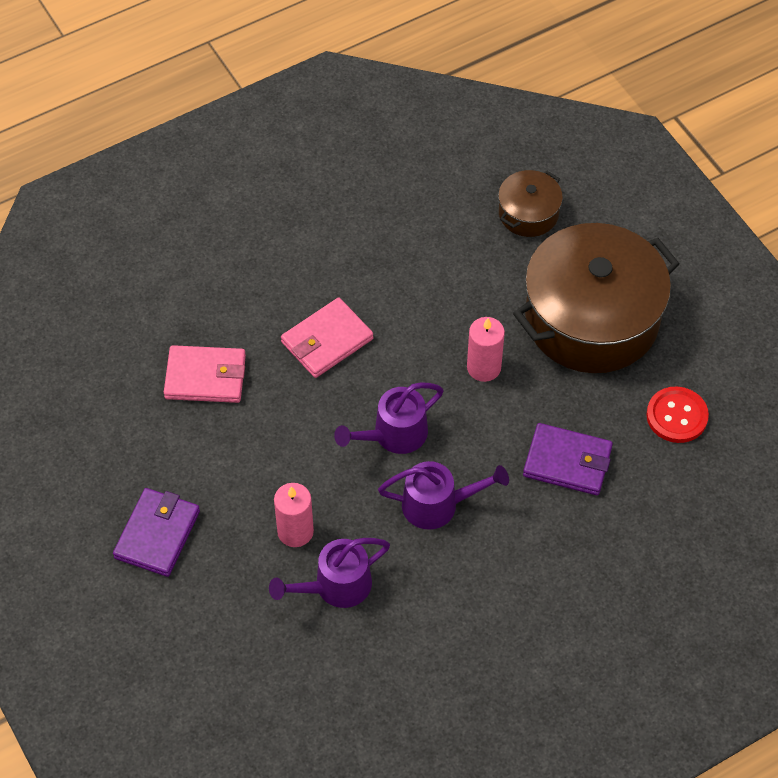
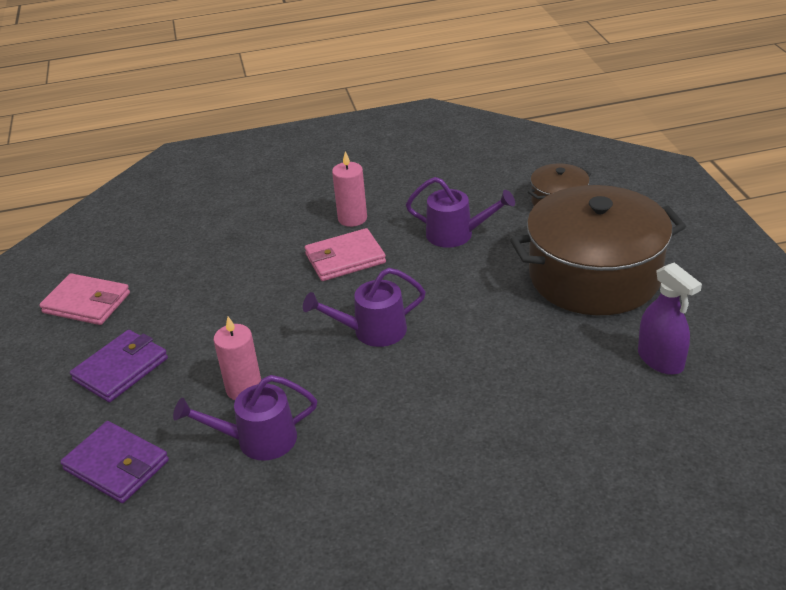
camera: 20 degrees right, 20 degrees down
(205, 377) = (230, 268): pink wallet -> pink wallet (87, 303)
(438, 505) = (390, 391): purple watering can -> purple watering can (457, 234)
(484, 367) = (478, 296): pink candle -> pink candle (352, 218)
(567, 462) = (534, 378): purple wallet -> purple wallet (116, 465)
(677, 416) = (660, 360): red button -> purple spray bottle

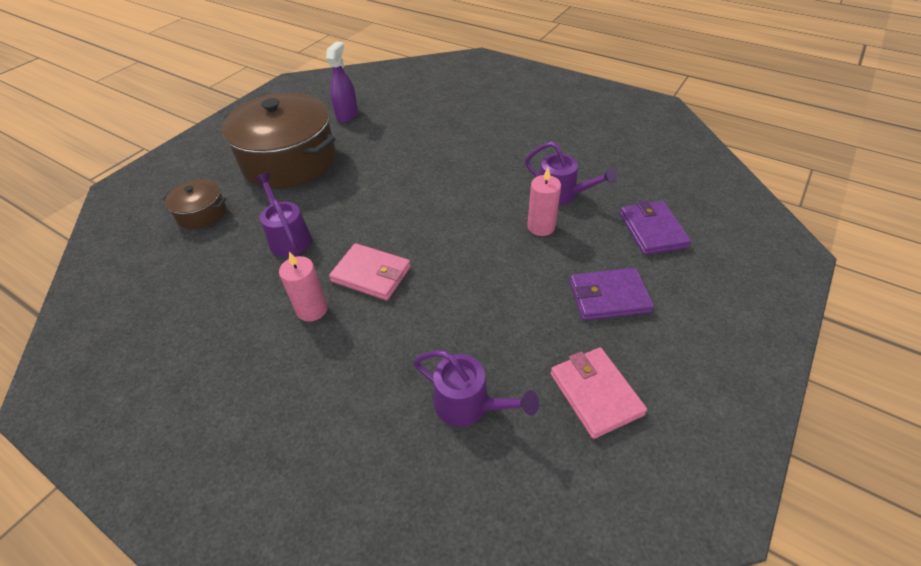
camera: 135 degrees left, 10 degrees up
(371, 331) = (433, 211): purple watering can -> purple watering can (469, 405)

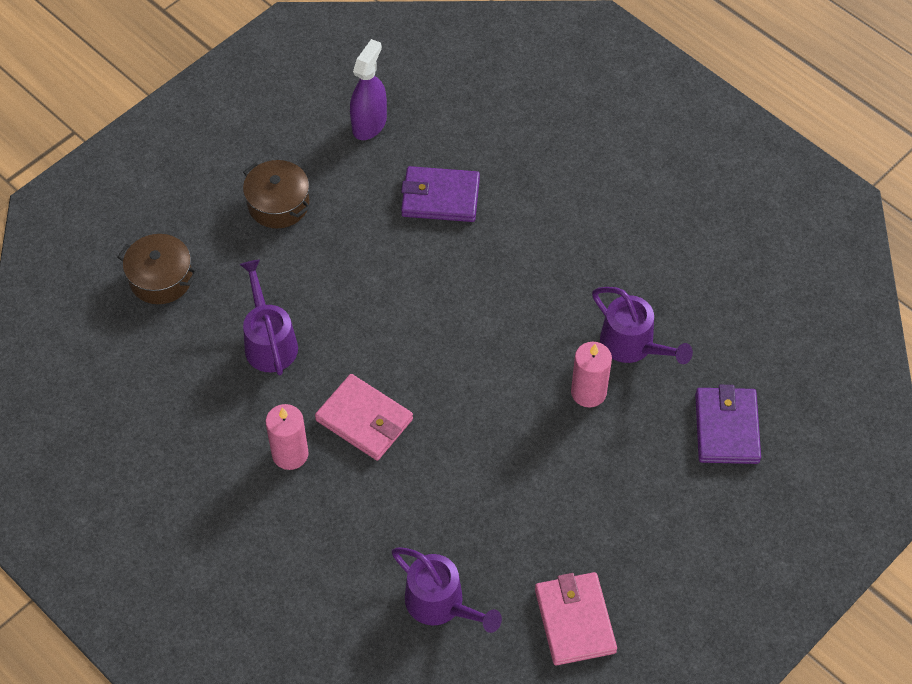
camera: 10 degrees right, 10 degrees up
(289, 160) = (278, 204): brown pot -> brown pot, size x0.47
(608, 297) = (634, 510): purple wallet -> purple wallet (440, 197)

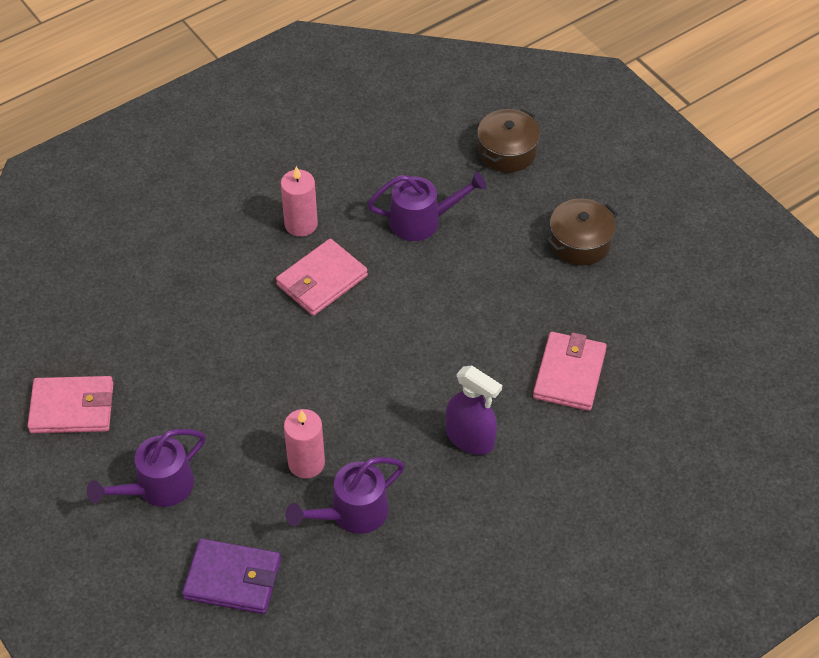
camera: 100 degrees right, 5 degrees down
(369, 124) = (674, 326): purple spray bottle -> purple spray bottle (470, 438)
(440, 197) = (569, 374): purple wallet -> pink wallet
(441, 604) = (122, 312): purple watering can -> purple watering can (157, 488)

